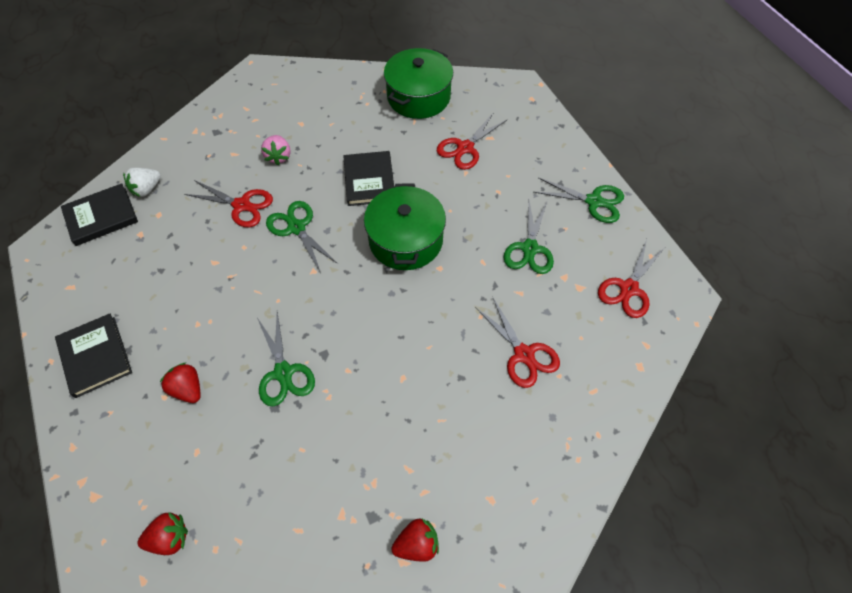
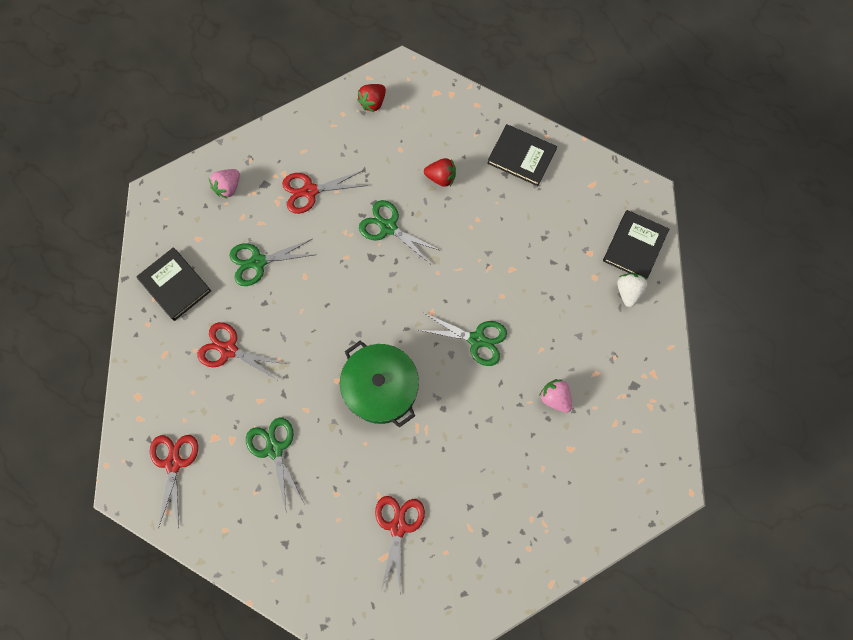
camera: 145 degrees right, 15 degrees up
(242, 205) = (538, 329): red scissors -> red scissors (310, 191)
(369, 180) = (456, 427): black book -> black book (175, 285)
(417, 544) = (228, 187): red strawberry -> pink strawberry
(418, 97) = (489, 565): green pot -> none
(594, 201) = (244, 542): green scissors -> green scissors (258, 262)

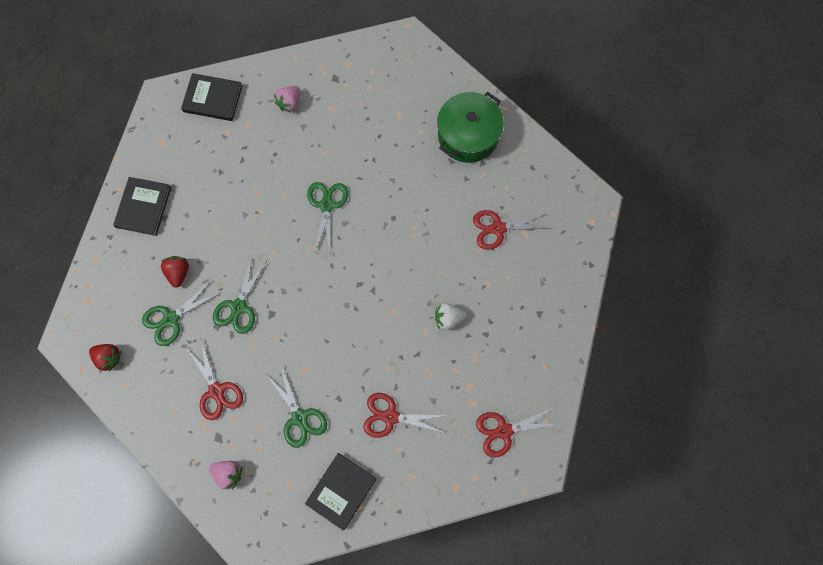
camera: 105 degrees left, 0 degrees up
(228, 350) = (390, 416): red scissors -> red scissors turned 90 degrees clockwise
(274, 449) = (466, 346): green scissors -> green scissors (171, 319)
(381, 388) = (389, 272): green pot -> green pot (468, 135)
(555, 397) = (360, 134): pink strawberry -> pink strawberry (290, 103)
(628, 291) = (255, 96): white strawberry -> white strawberry (448, 318)

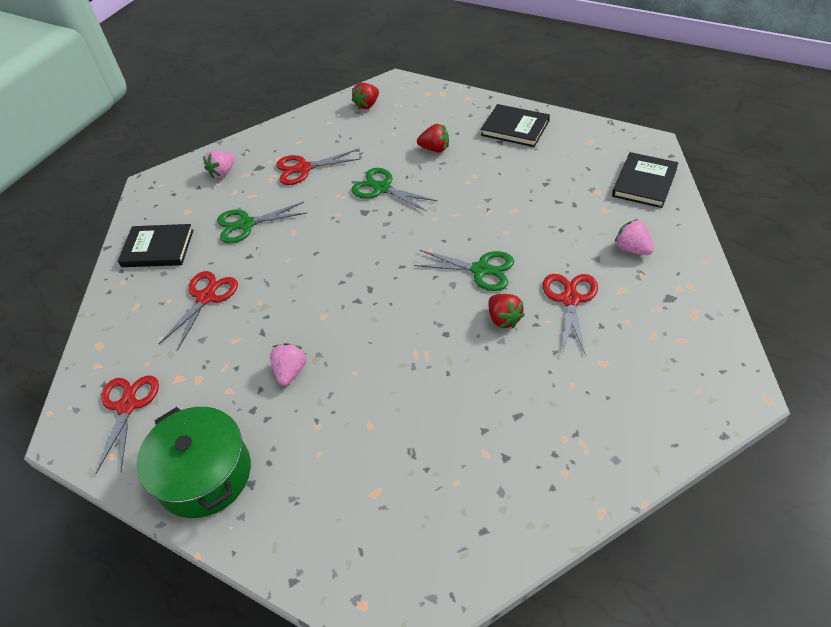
camera: 110 degrees right, 25 degrees down
(171, 319) = (388, 142): green scissors -> none
(341, 491) = (158, 248): black book -> black book turned 45 degrees counterclockwise
(372, 181) = (504, 319): none -> red strawberry
(448, 318) = (291, 371): white strawberry -> pink strawberry
(468, 135) = (556, 446): green pot -> green pot (204, 474)
(498, 228) = (394, 457): red scissors -> red scissors (570, 299)

